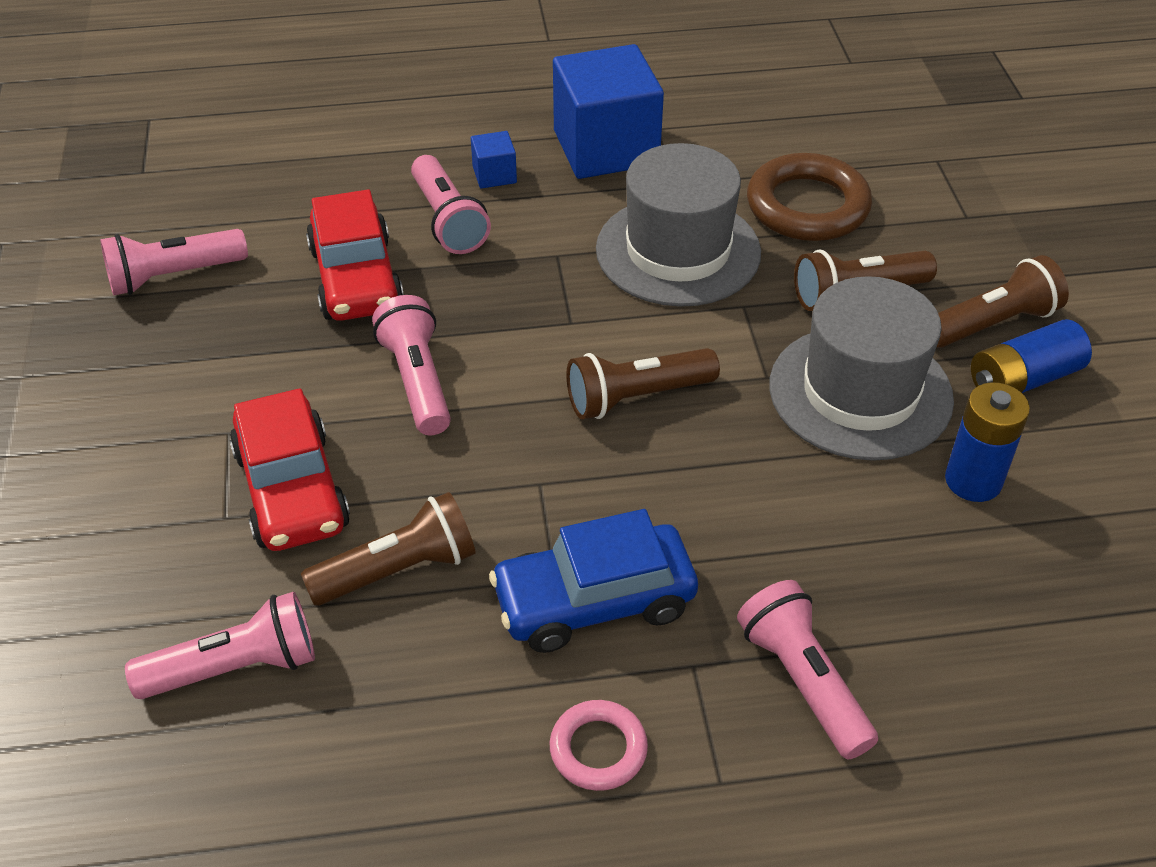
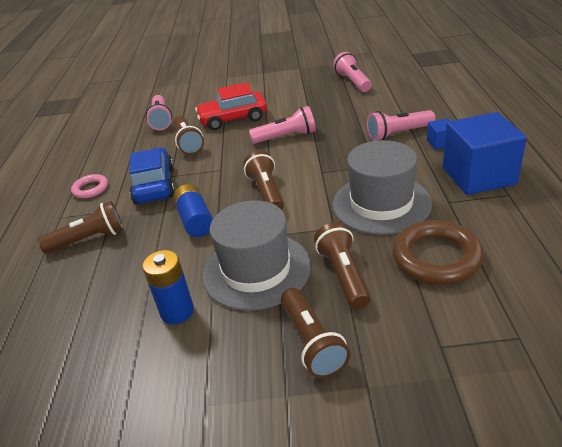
camera: 100 degrees right, 10 degrees down
(356, 279) = (353, 117): red car -> none
(802, 681) = (89, 239): pink flashlight -> brown flashlight
(1023, 379) = (254, 351): blue battery -> blue battery (195, 220)

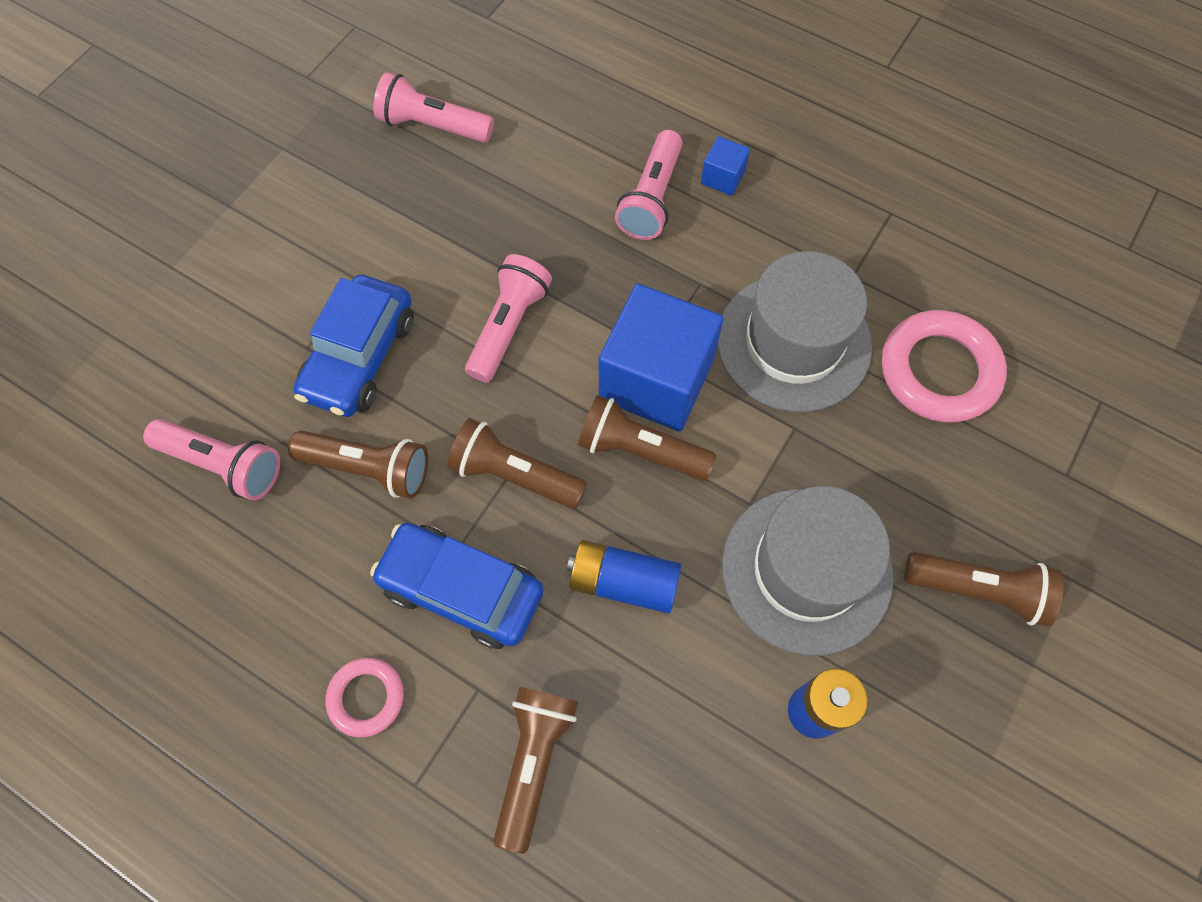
camera: 60 degrees left, 30 degrees up
(233, 119) = (360, 357): red car -> blue car
(343, 275) = (894, 482): brown flashlight -> brown flashlight (514, 475)
(436, 257) = (939, 371): brown ring -> pink ring
(478, 176) = (831, 206): blue cube -> blue cube (656, 379)

